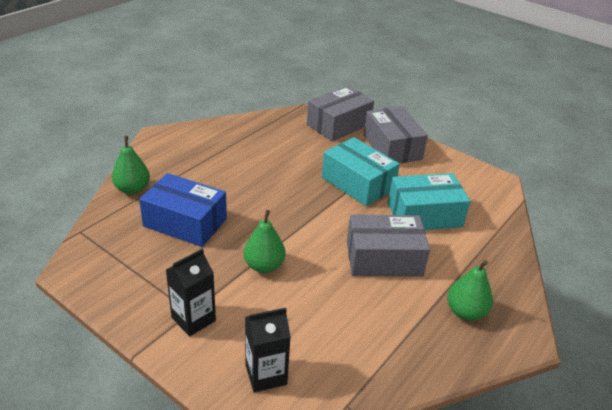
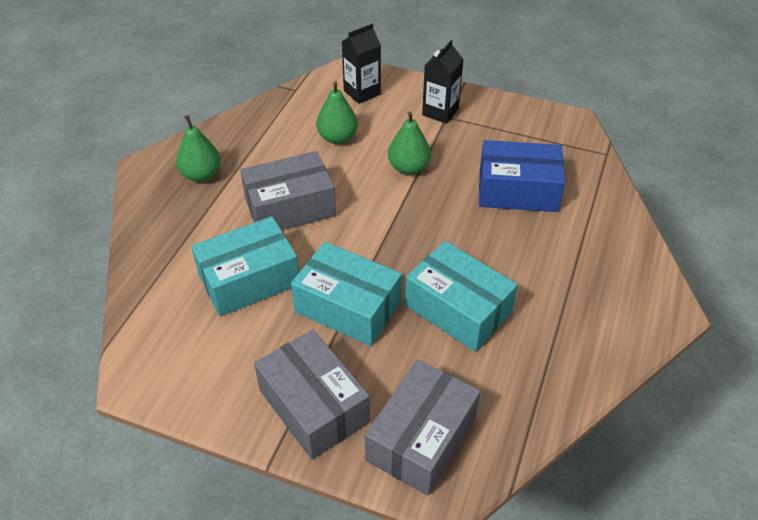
camera: 165 degrees right, 10 degrees up
(132, 189) = (609, 213): green pear -> green pear (337, 138)
(286, 165) = (458, 309): none -> turquoise box

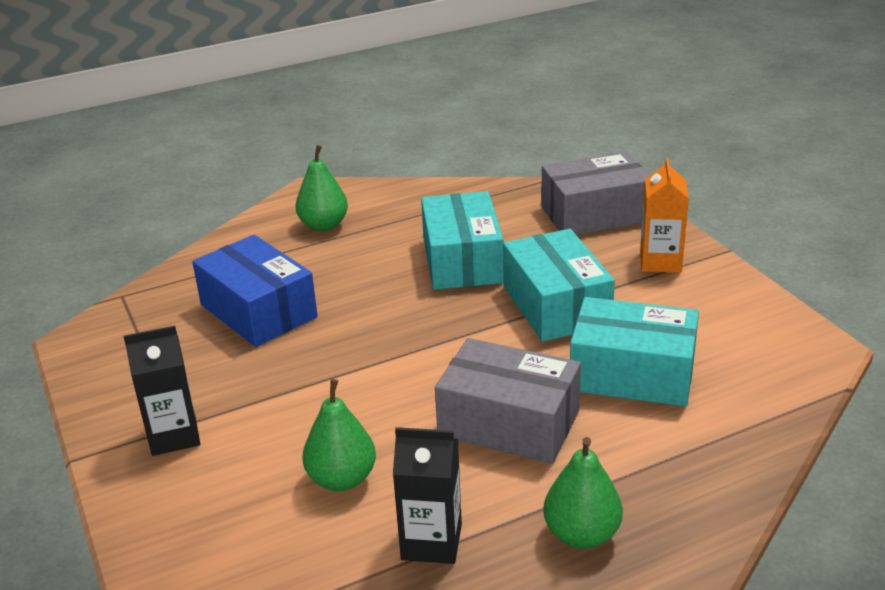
camera: 135 degrees left, 15 degrees down
(314, 406) = (660, 262): grey box -> orange carton
(362, 92) = (211, 532): black carton -> black carton (431, 542)
(408, 168) = (320, 391): green pear -> green pear (324, 225)

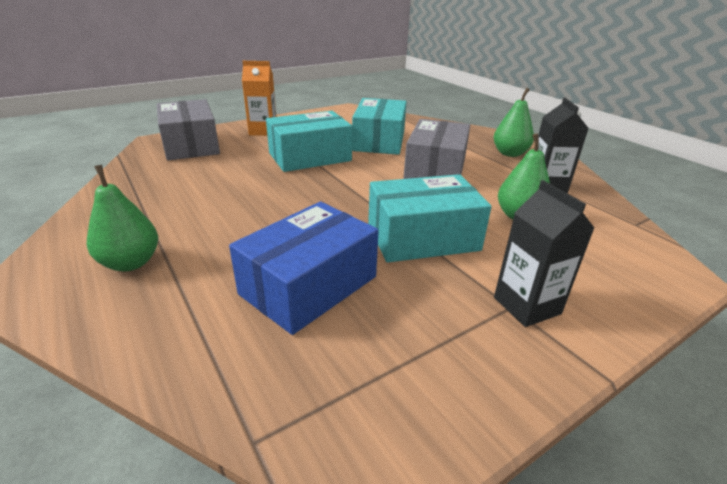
camera: 100 degrees left, 0 degrees up
(462, 260) = (240, 187): turquoise box -> turquoise box (422, 237)

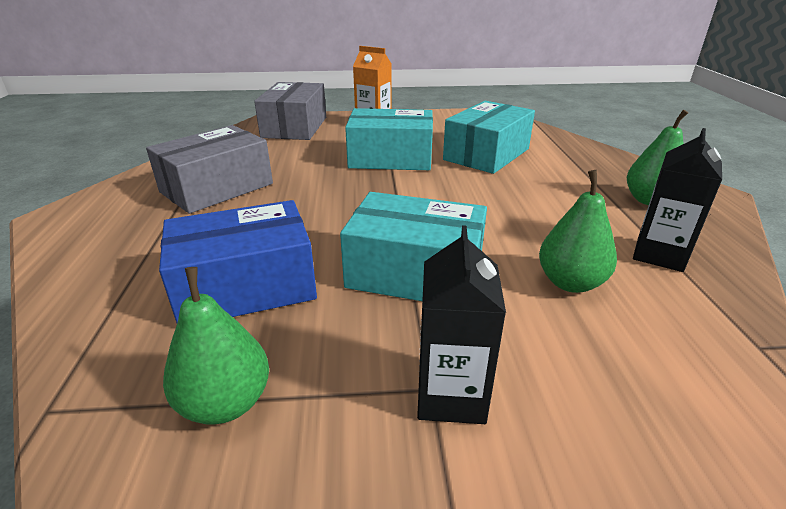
camera: 30 degrees right, 0 degrees up
(131, 263) = (138, 221): green pear -> green pear (226, 403)
(435, 169) = (520, 199): grey box -> grey box (217, 188)

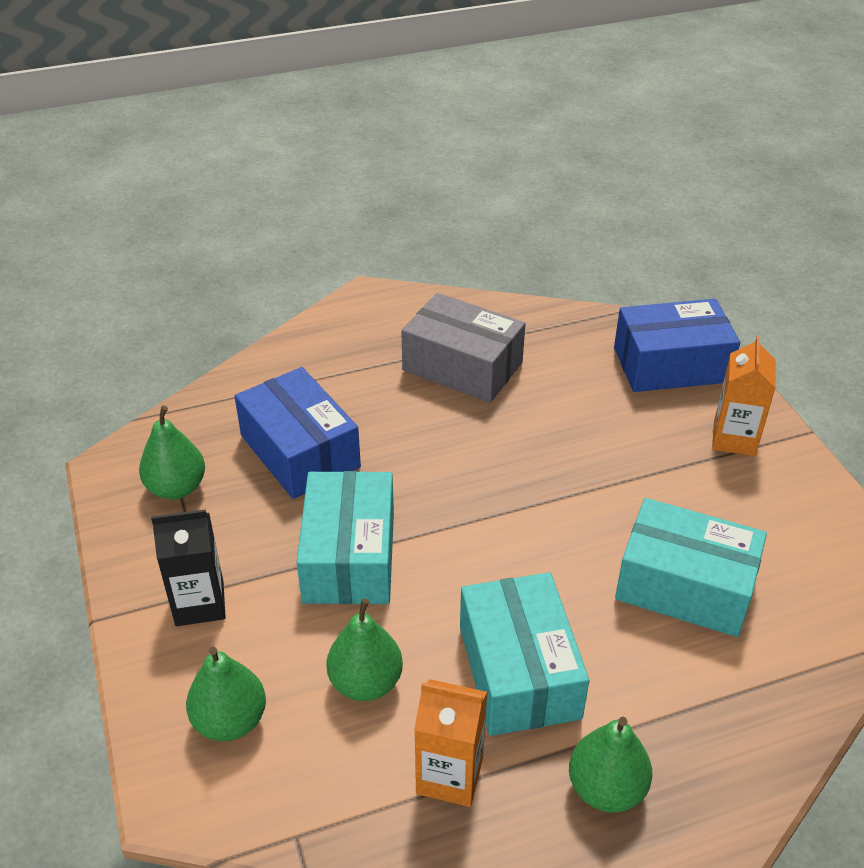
camera: 75 degrees right, 10 degrees up
(295, 127) = (671, 364): grey box -> blue box
(390, 158) = (614, 484): turquoise box -> turquoise box (519, 671)
(632, 382) = (230, 721): none -> green pear
(659, 254) = (449, 775): black carton -> orange carton

